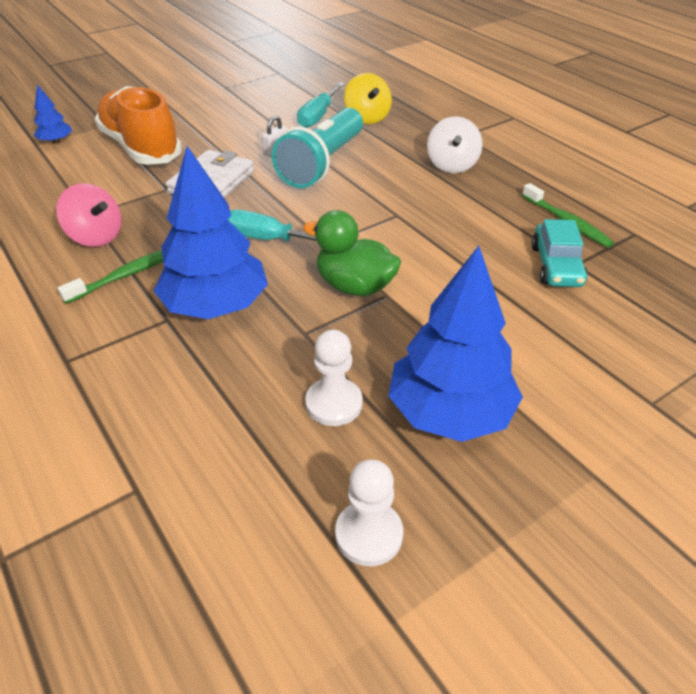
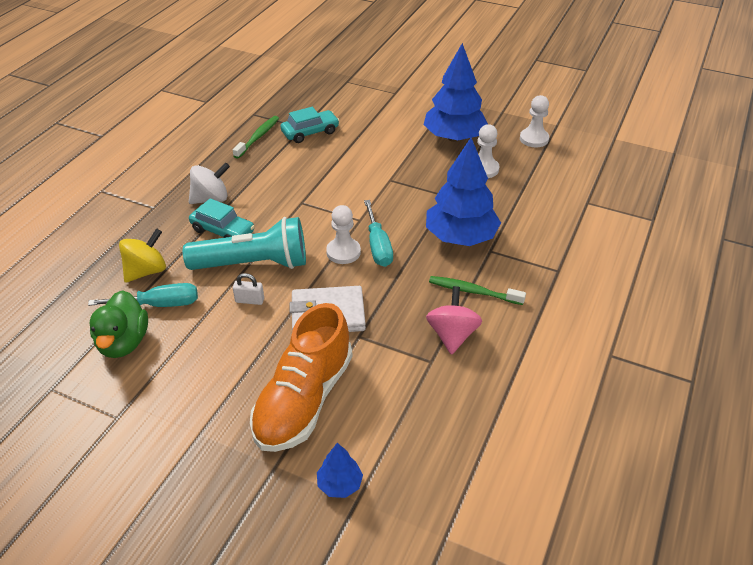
camera: 120 degrees left, 0 degrees up
(284, 215) = (343, 252): none -> white pawn
(354, 286) = (393, 193): green duck -> green duck (124, 342)
(389, 160) = (223, 231): none -> turquoise car

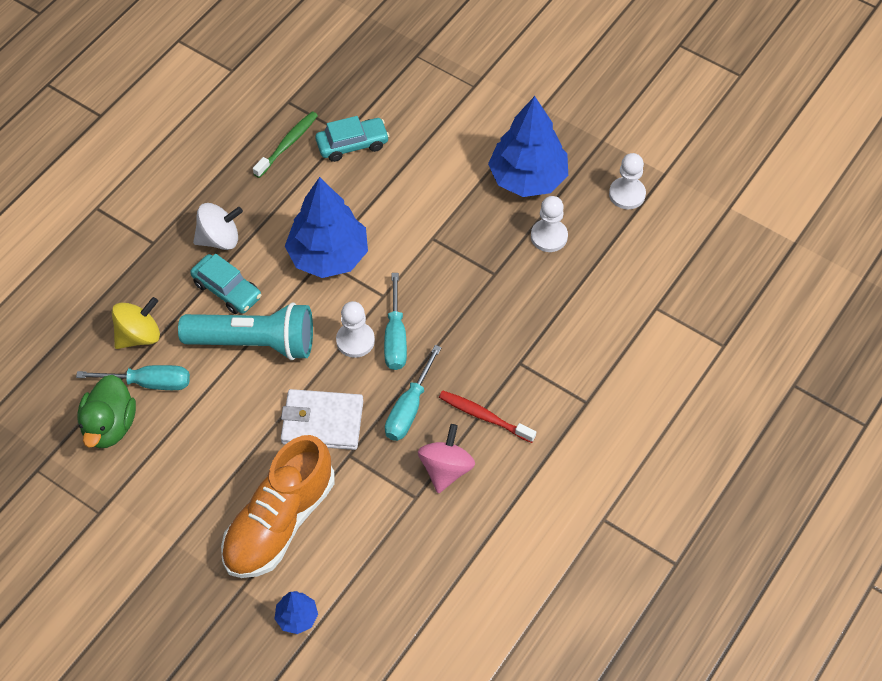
camera: 10 degrees right, 15 degrees up
(249, 300) = (243, 392): white padlock -> none
(404, 294) = (409, 408): none -> turquoise screwdriver
(460, 237) = (491, 338): blue tree -> blue tree (328, 256)
(474, 292) = (485, 417): green toothbrush -> red toothbrush

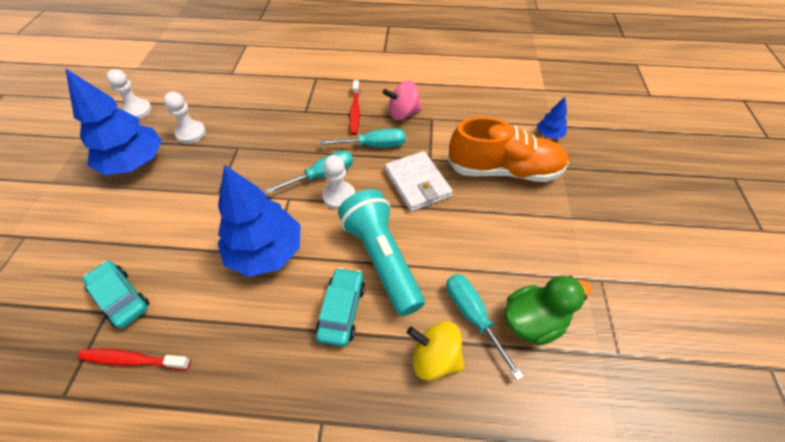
camera: 120 degrees left, 5 degrees down
(219, 239) = (286, 353): white spinning top -> none
(287, 144) = (134, 360): green toothbrush -> red toothbrush

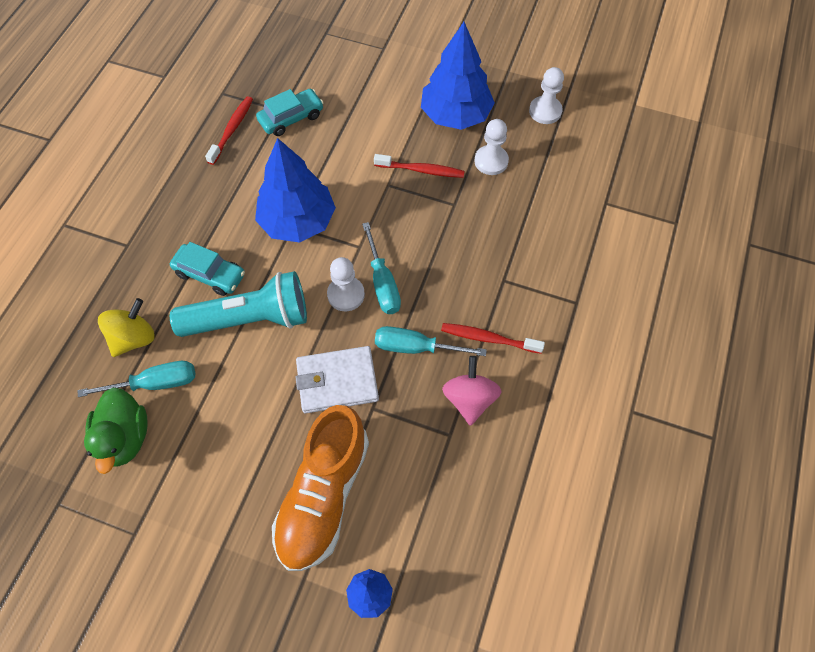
camera: 105 degrees right, 10 degrees up
(200, 174) = (421, 170): none -> red toothbrush
(373, 145) = (416, 347): turquoise screwdriver -> turquoise screwdriver turned 90 degrees clockwise

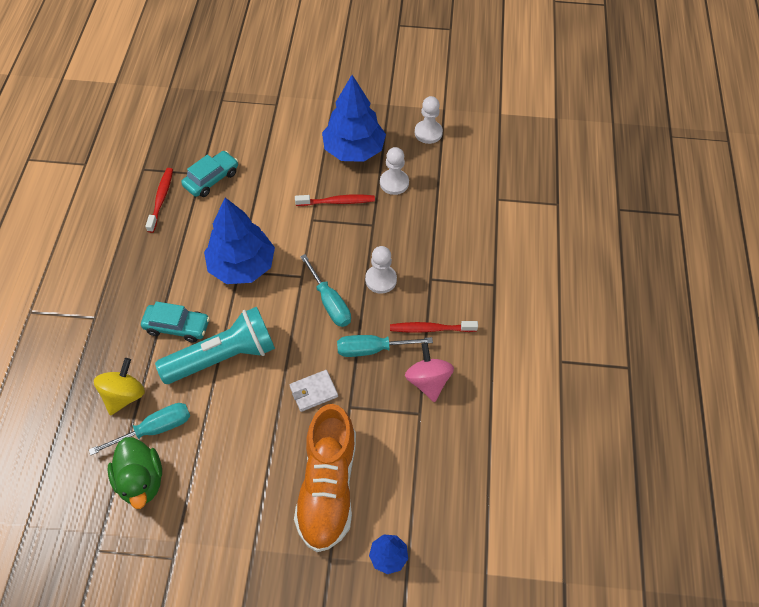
camera: 15 degrees left, 5 degrees down
(337, 381) = (313, 392): white wallet -> white wallet, size x0.62
(346, 294) = (301, 319): white pawn -> white pawn (381, 280)

